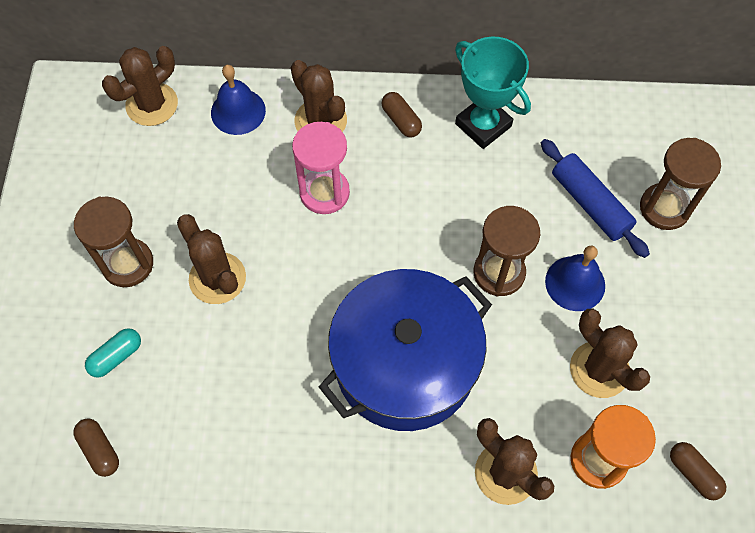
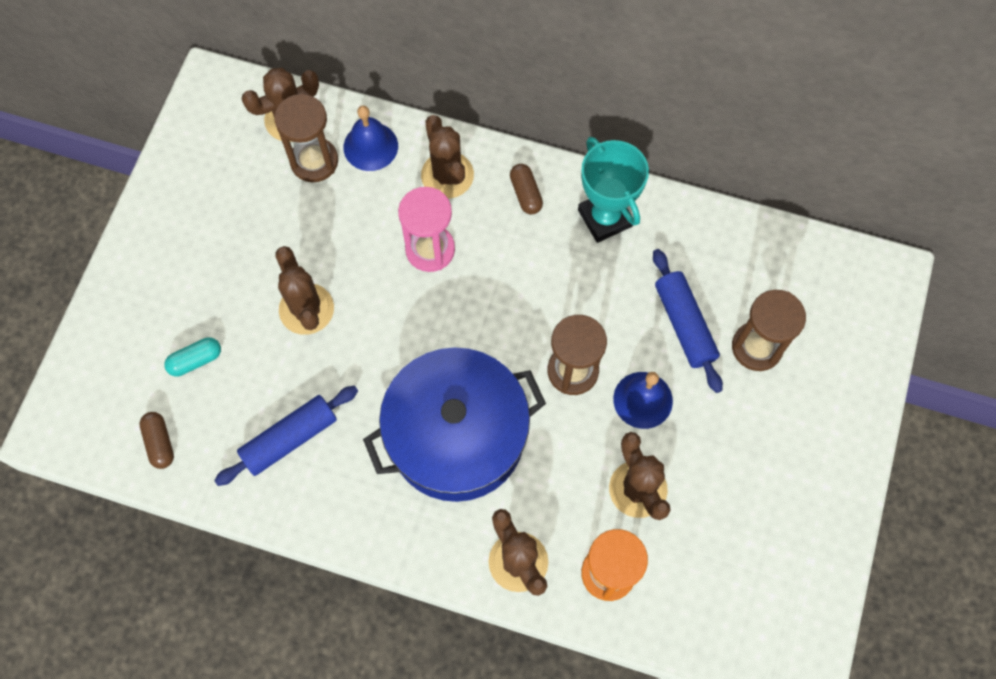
camera: 15 degrees right, 5 degrees up
(127, 264) = (228, 274): brown hourglass -> brown hourglass (314, 161)
(235, 410) = (289, 438): none -> blue rolling pin
(693, 473) = (693, 609): brown capsule -> none

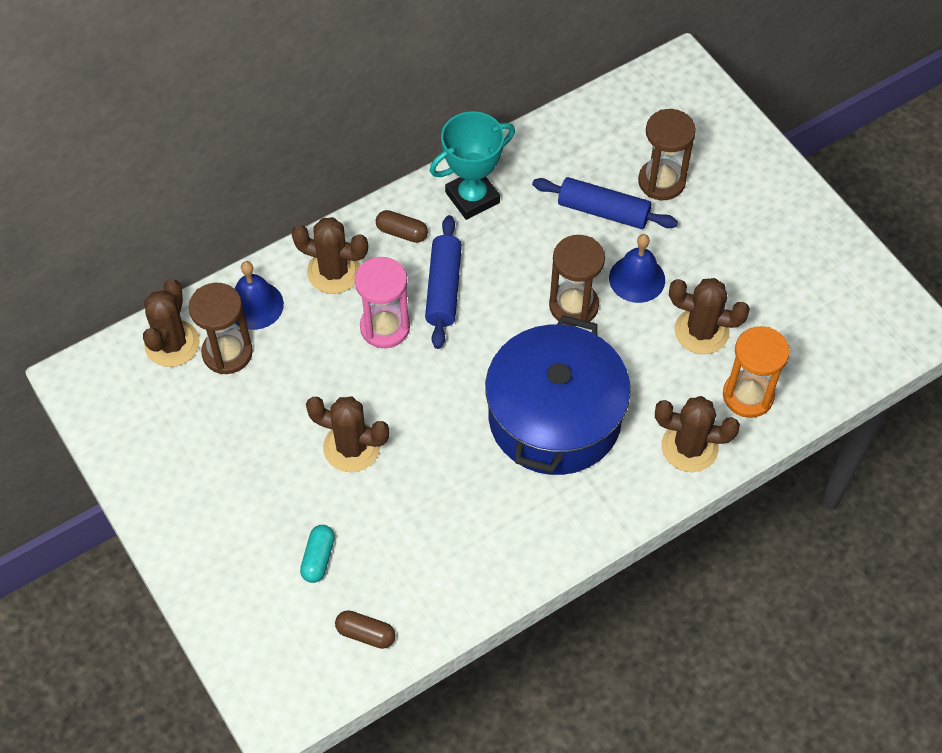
camera: 50 degrees left, 10 degrees down
(289, 438) = (450, 535): blue rolling pin -> blue rolling pin (443, 288)
(605, 218) = (472, 197): turquoise trophy -> turquoise trophy turned 45 degrees counterclockwise

